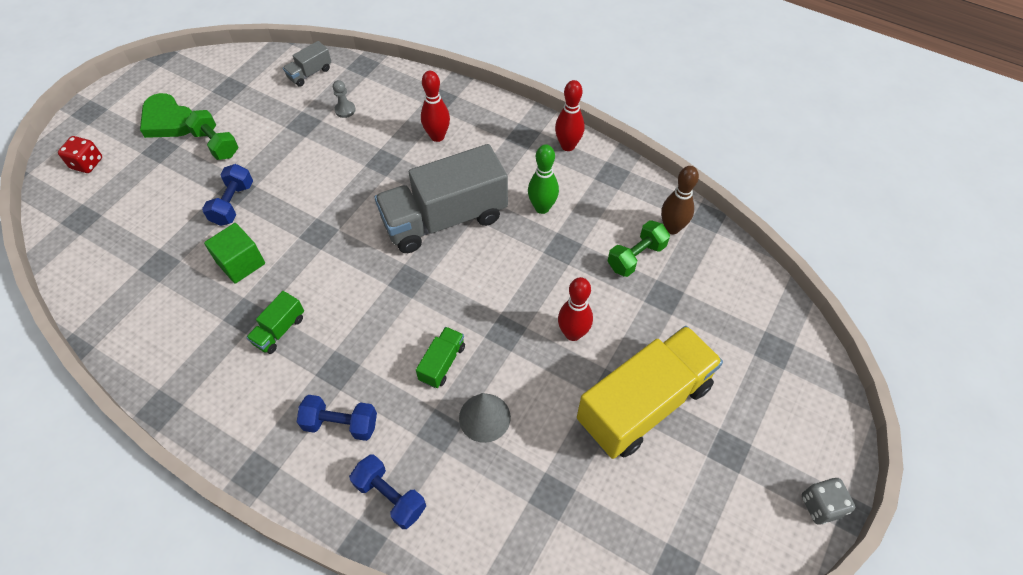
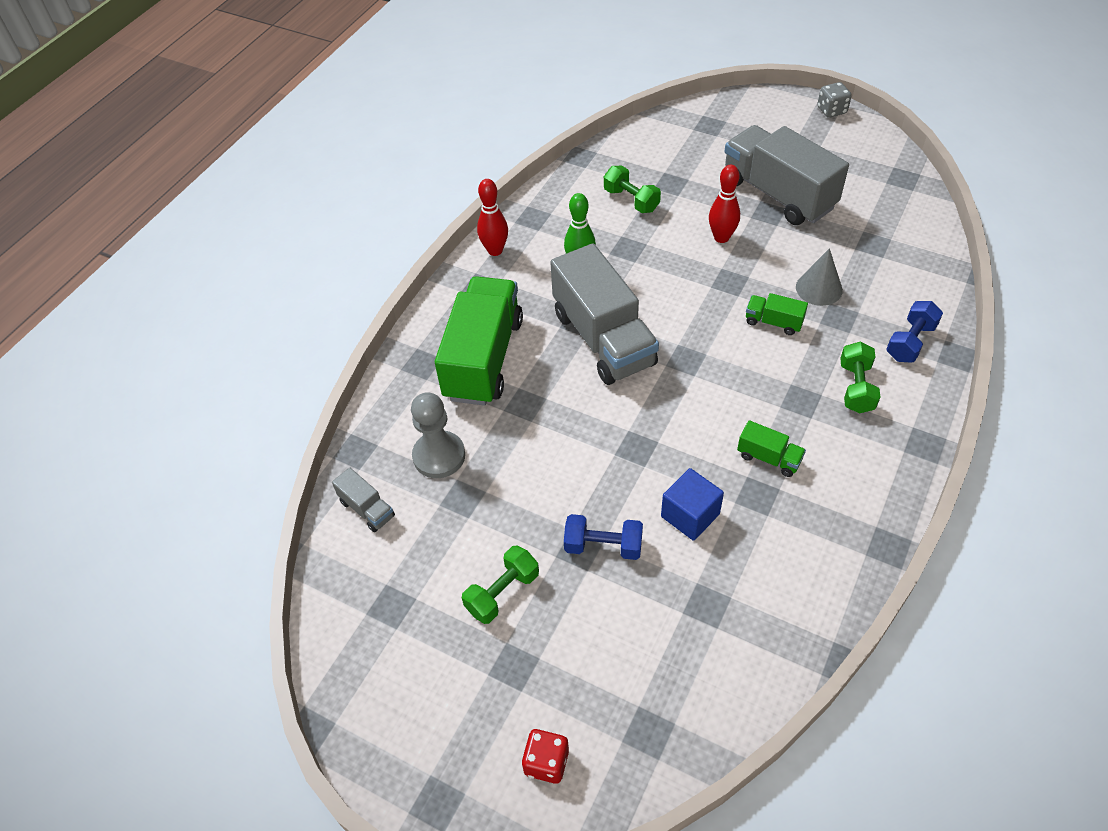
camera: 90 degrees left, 5 degrees down
(168, 121) = (457, 671): green heart -> none
(241, 263) = (690, 515): green cube -> blue cube
(341, 424) = (856, 387): blue dumbbell -> green dumbbell
(345, 110) = (439, 456): grey pawn -> grey pawn, size x1.97
(437, 136) = (483, 358): red bowling pin -> green truck
(644, 403) = (778, 194): yellow truck -> grey truck
(672, 228) = (595, 178): brown bowling pin -> none

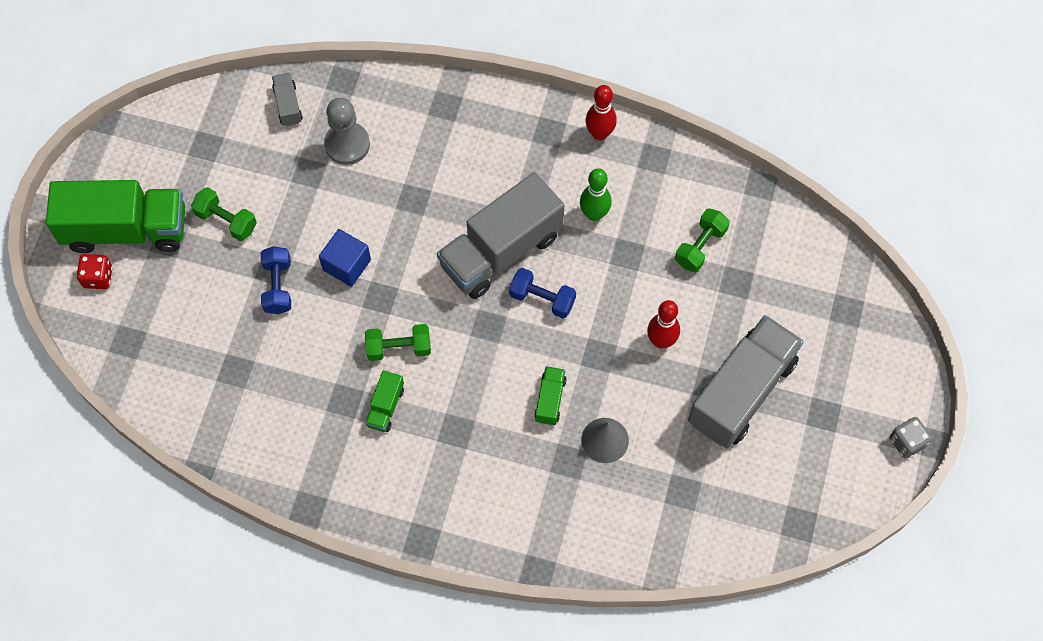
camera: 75 degrees right, 15 degrees up
(367, 509) = (288, 105): grey truck -> grey truck turned 135 degrees clockwise
(483, 358) = (459, 154): green truck -> green truck (126, 229)
(690, 515) = (316, 349): blue cube -> blue cube (347, 265)
(856, 387) = (479, 479): green dumbbell -> green dumbbell (399, 348)
(910, 342) = (546, 528): blue dumbbell -> blue dumbbell (542, 299)

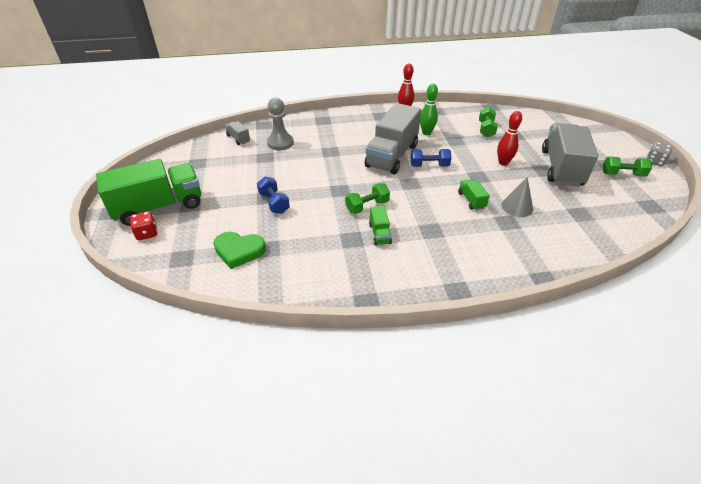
camera: 25 degrees left, 25 degrees down
(198, 360) = (239, 251): none -> green heart
(226, 220) = (225, 186): green dumbbell -> green dumbbell (622, 174)
(347, 265) = (311, 183): blue cube -> none

